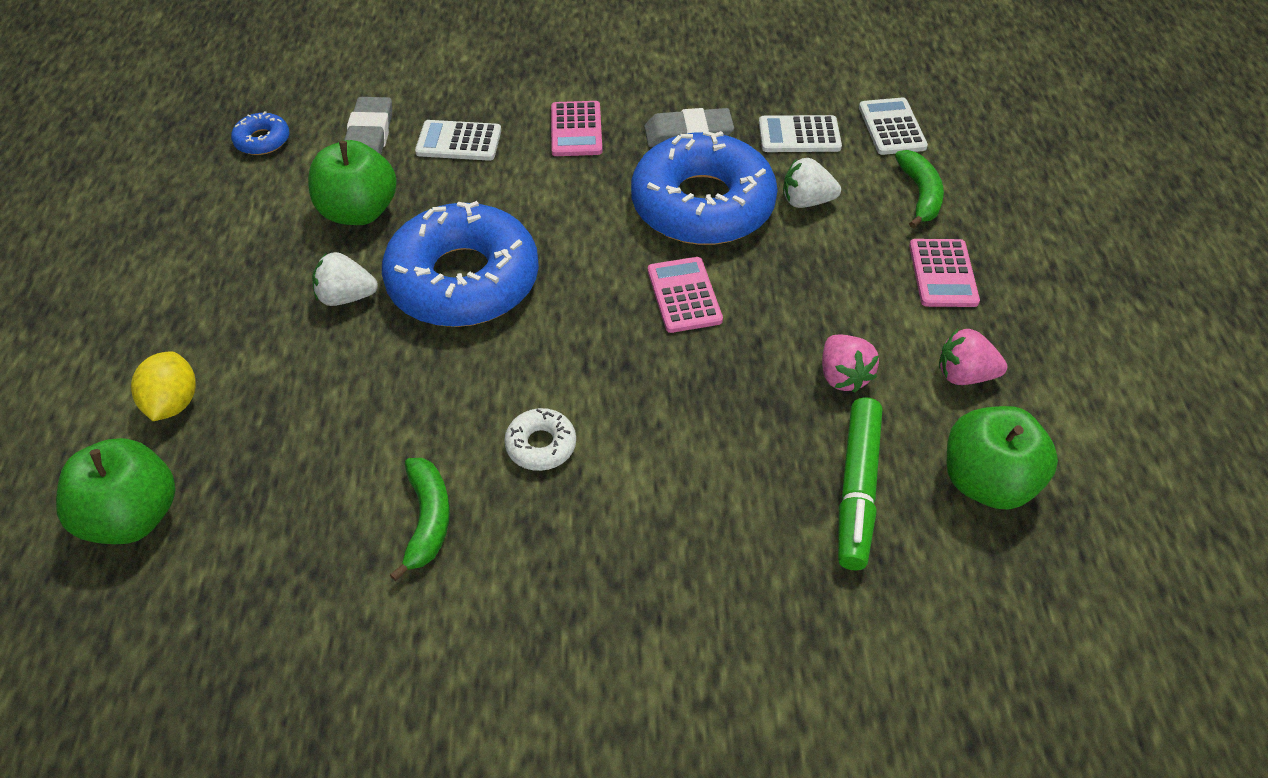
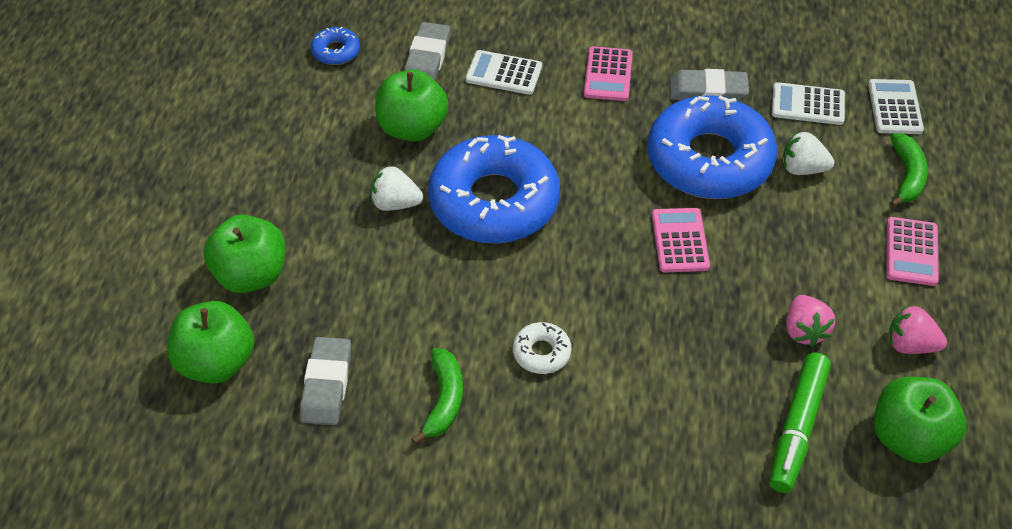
camera: 10 degrees right, 0 degrees up
(173, 403) = (251, 275): yellow lemon -> green apple
(277, 523) = (326, 384): none -> grey eraser

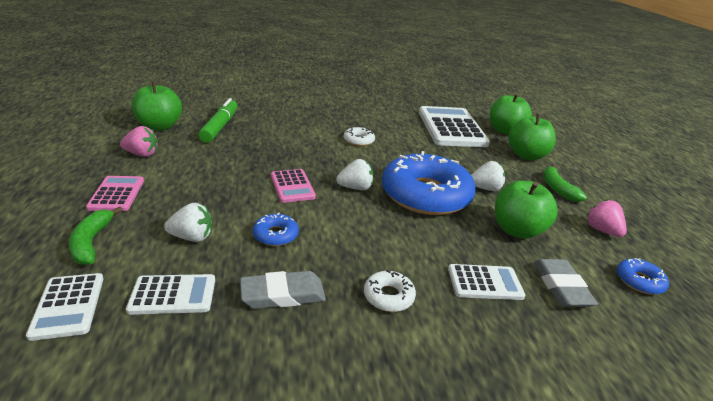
camera: 160 degrees right, 20 degrees down
(326, 384) = (451, 128): grey eraser -> white calculator
(444, 400) = (396, 126): green banana -> green banana (557, 188)
(590, 227) = (355, 188): none -> white strawberry
(608, 74) = (388, 296): pink calculator -> white donut
(709, 160) = (275, 235): blue donut -> blue donut, size x0.41
(804, 331) = (209, 155): pink strawberry -> pink strawberry (602, 230)

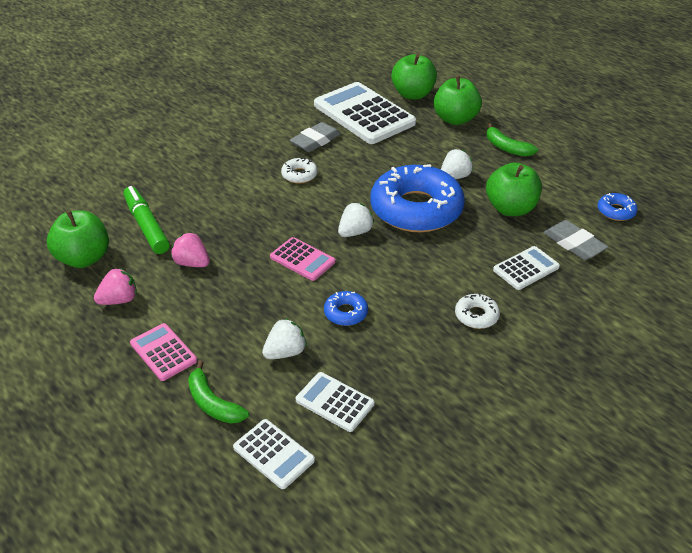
camera: 30 degrees left, 10 degrees up
(173, 295) = (335, 402): white calculator -> white calculator turned 105 degrees counterclockwise
(283, 294) = (408, 356): grey eraser -> grey eraser (315, 141)
(602, 230) = (565, 176): pink strawberry -> pink strawberry (192, 263)

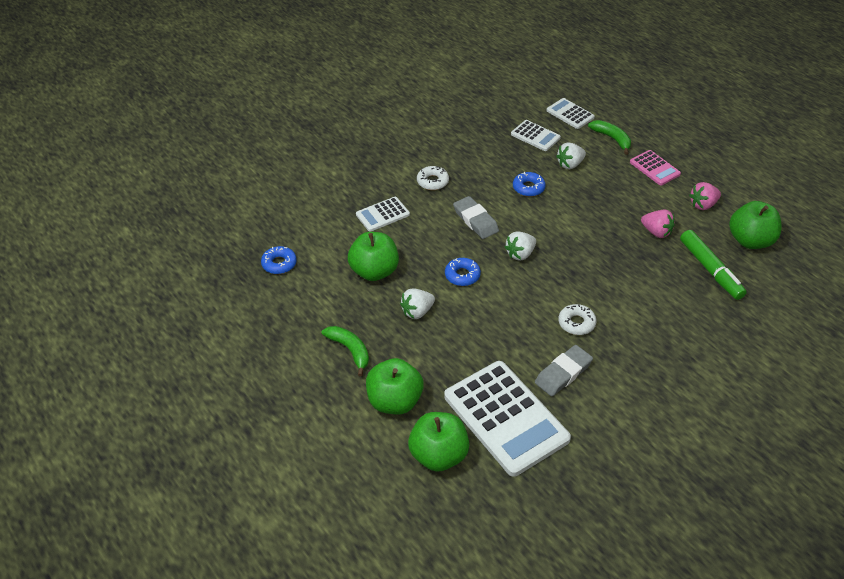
camera: 175 degrees left, 5 degrees up
(302, 259) = (564, 231): pink calculator -> none
(416, 209) = (462, 275): blue donut -> blue donut, size x0.41
(573, 243) = (333, 234): grey eraser -> grey eraser (475, 220)

